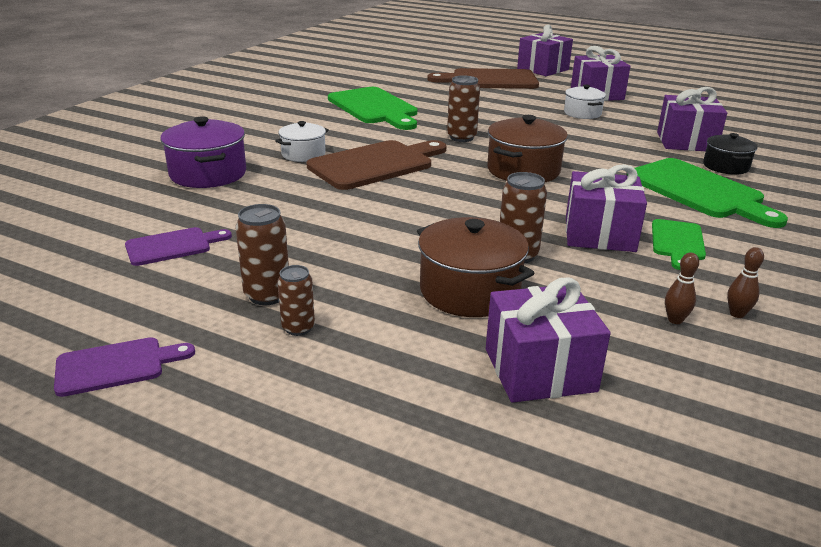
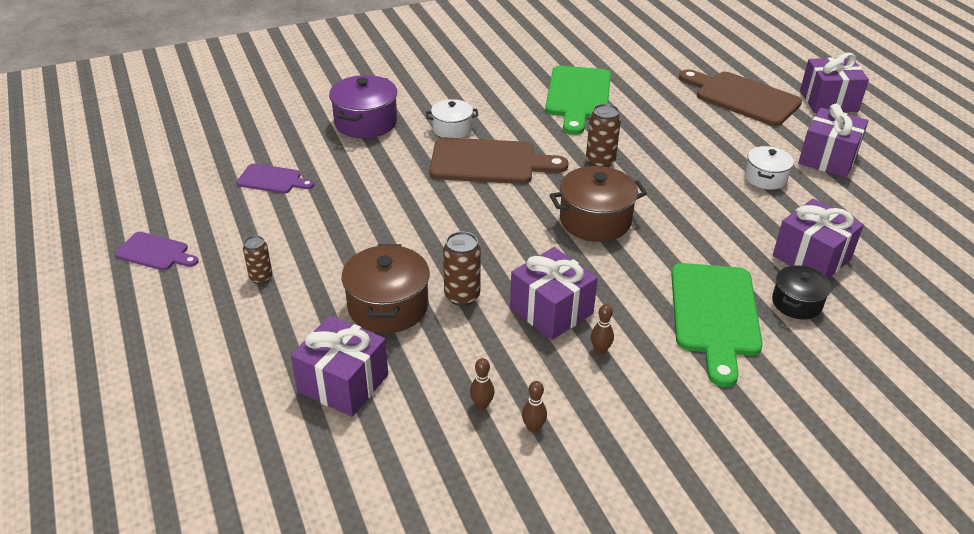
camera: 40 degrees right, 10 degrees up
(267, 295) = (275, 245): brown can -> none
(677, 242) = (600, 350): green cutting board -> brown bowling pin

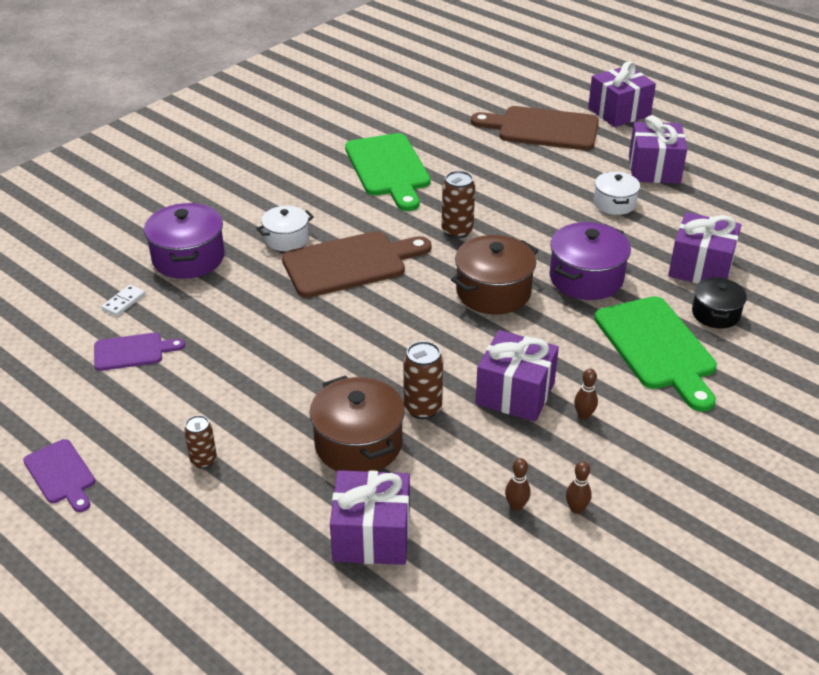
camera: 25 degrees left, 0 degrees up
(155, 252) = (61, 474): purple cutting board -> purple cutting board turned 60 degrees clockwise
(293, 141) = (123, 302): none -> white domino
(690, 234) = (586, 278): none -> purple pot

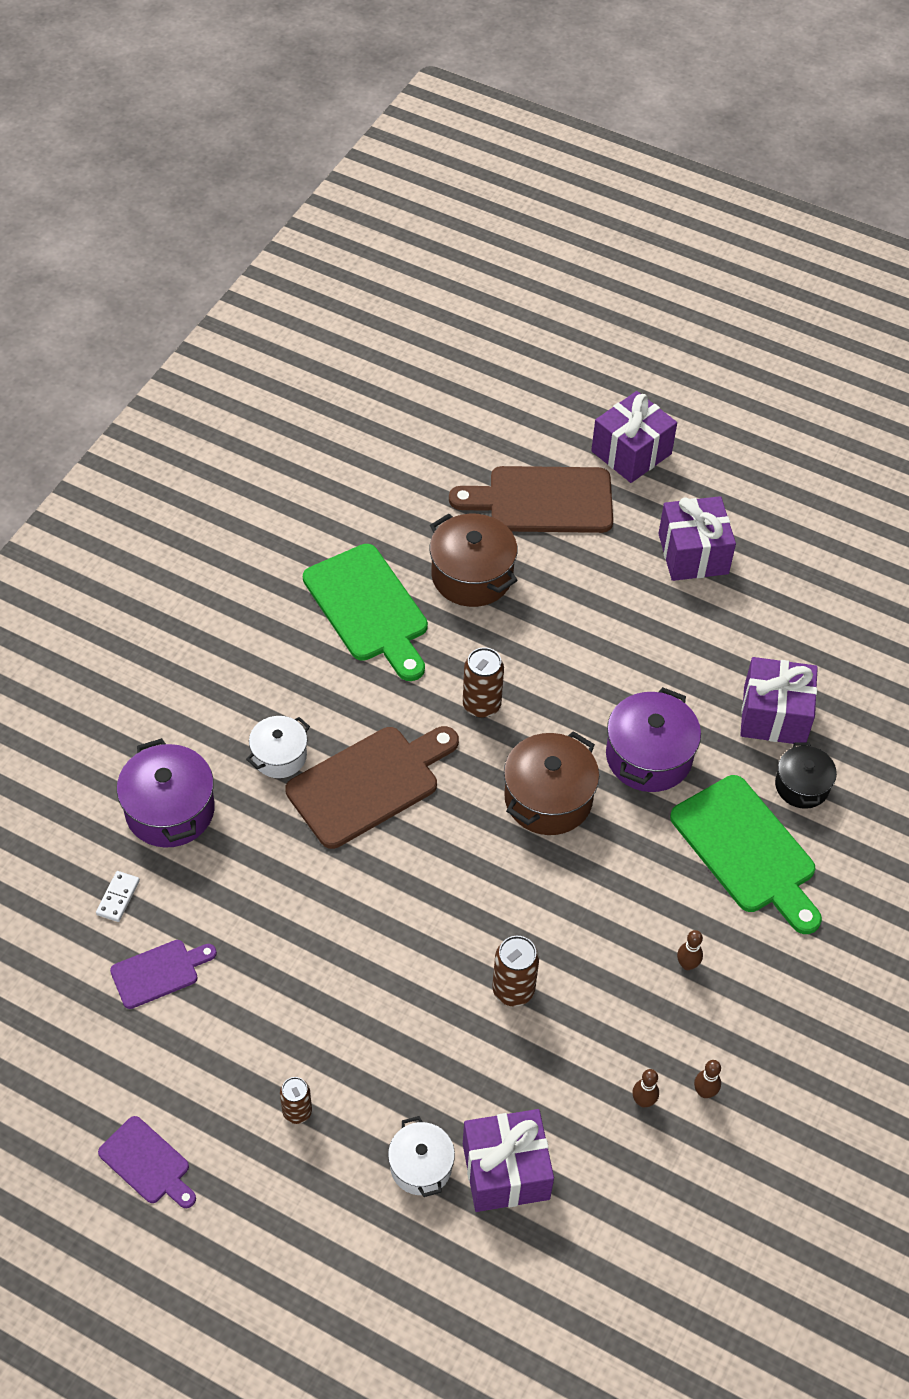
camera: 15 degrees left, 15 degrees up
(358, 444) = (457, 1054): brown pot -> brown pot (472, 575)
(515, 393) = (607, 948): purple gift -> none
(614, 203) = (657, 623): white pot -> white pot (421, 1166)

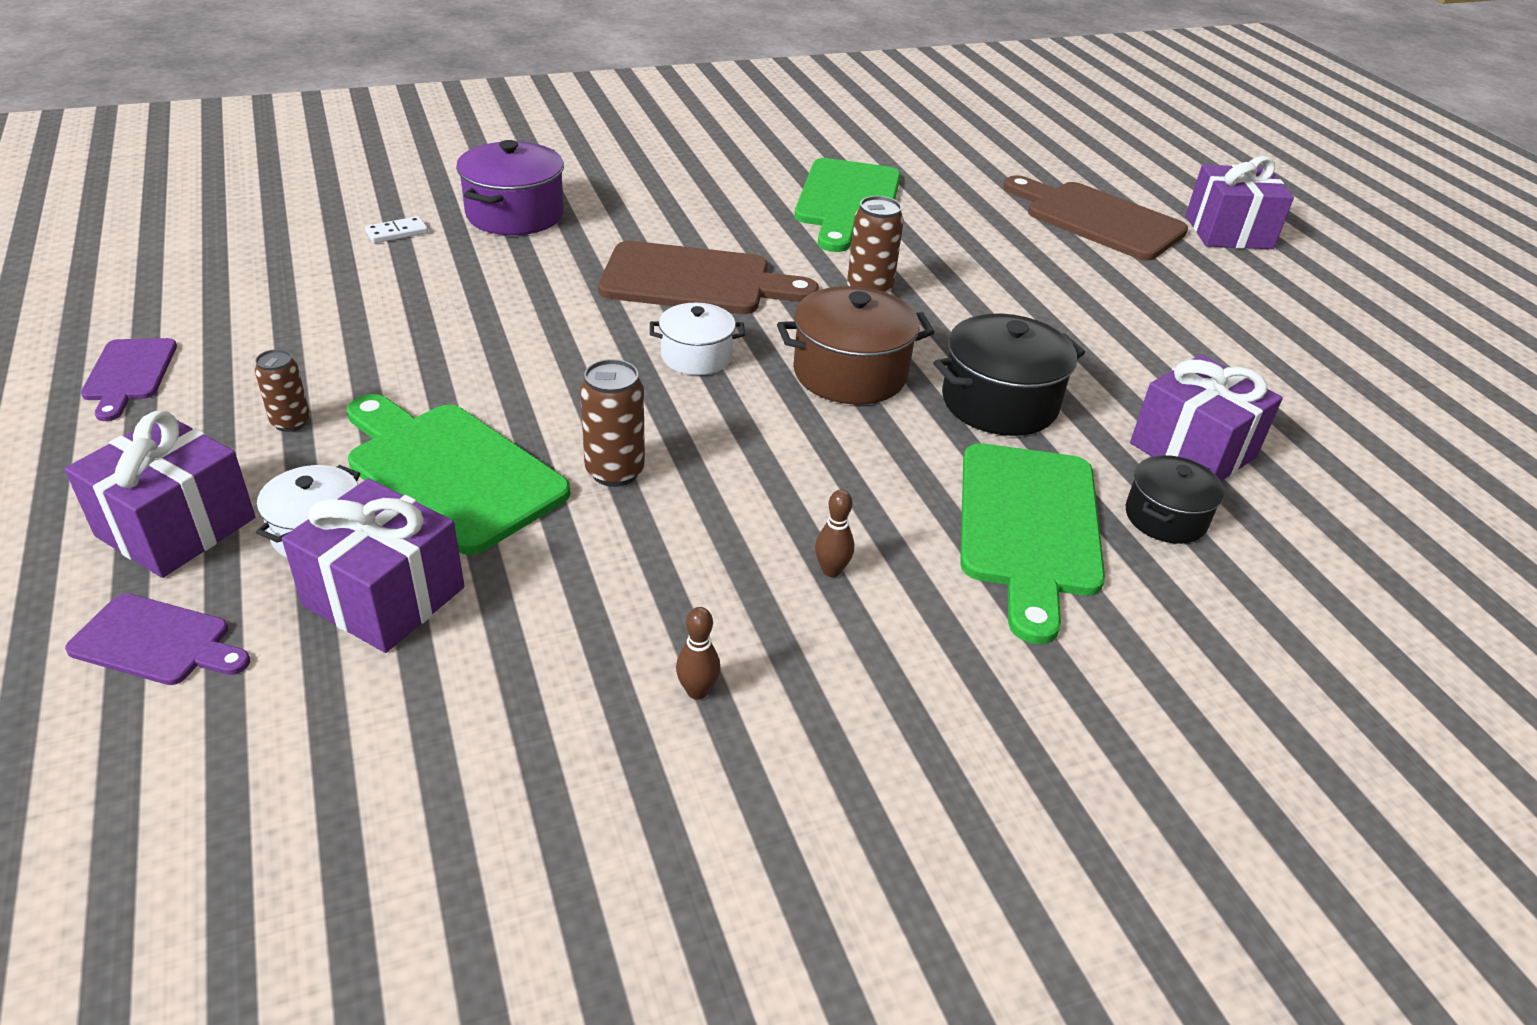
camera: 40 degrees right, 15 degrees down
(159, 972) = (349, 282): purple cutting board -> purple cutting board (157, 641)
(279, 756) = (646, 232): white pot -> white pot (696, 356)
(431, 1067) = (450, 472): none -> green cutting board
(472, 575) = (969, 225): brown pot -> none
(643, 1101) = (615, 647): brown bowling pin -> none
(649, 756) = (999, 403): purple pot -> black pot
(693, 554) = (1224, 310): purple gift -> purple gift (176, 527)

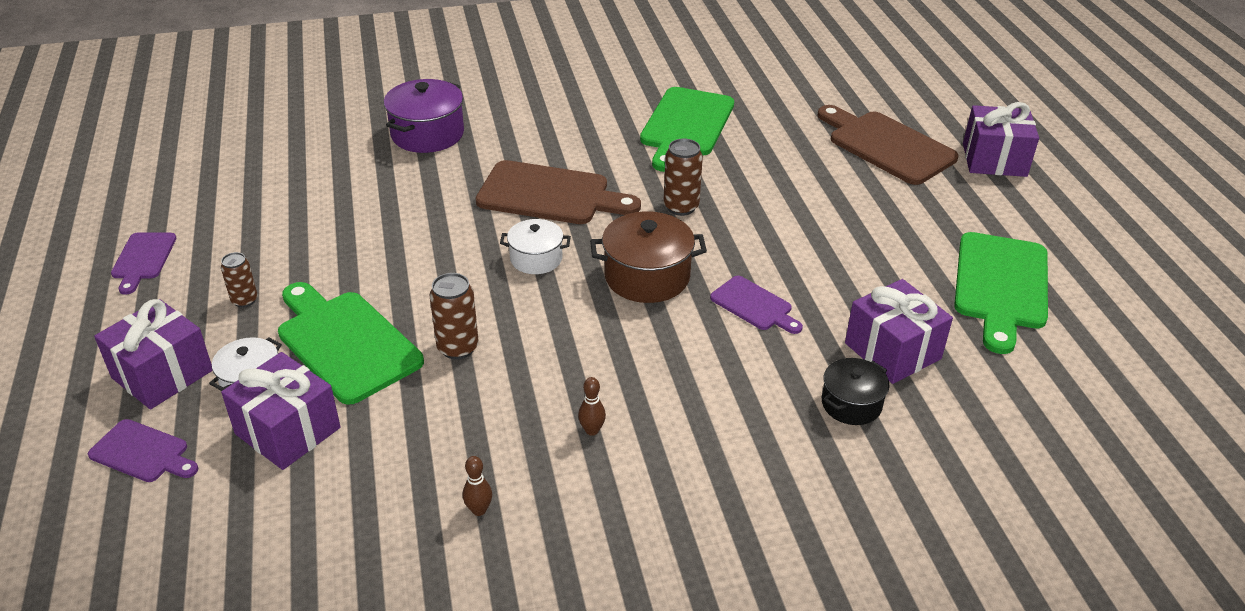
camera: 10 degrees right, 0 degrees up
(397, 232) = (339, 148): white domino -> none
(999, 403) = (754, 305): black pot -> purple cutting board
(1029, 527) = (745, 406): green cutting board -> green cutting board (1001, 286)

